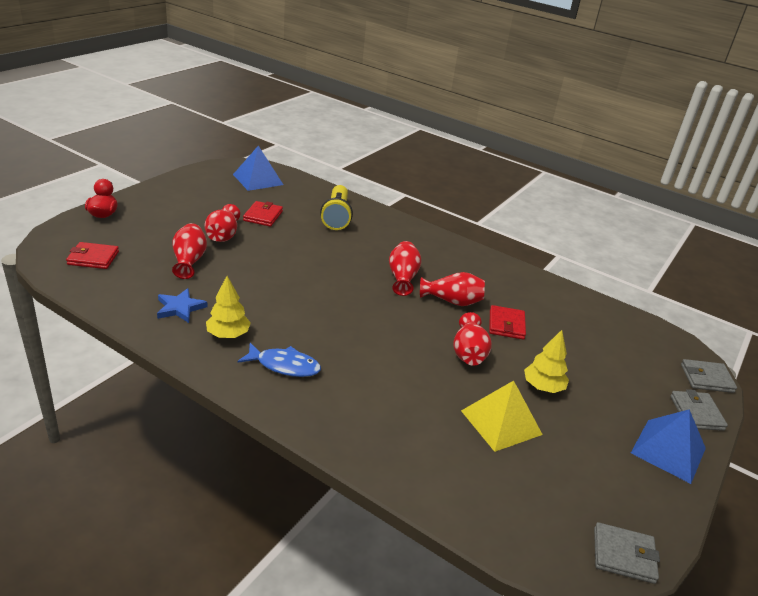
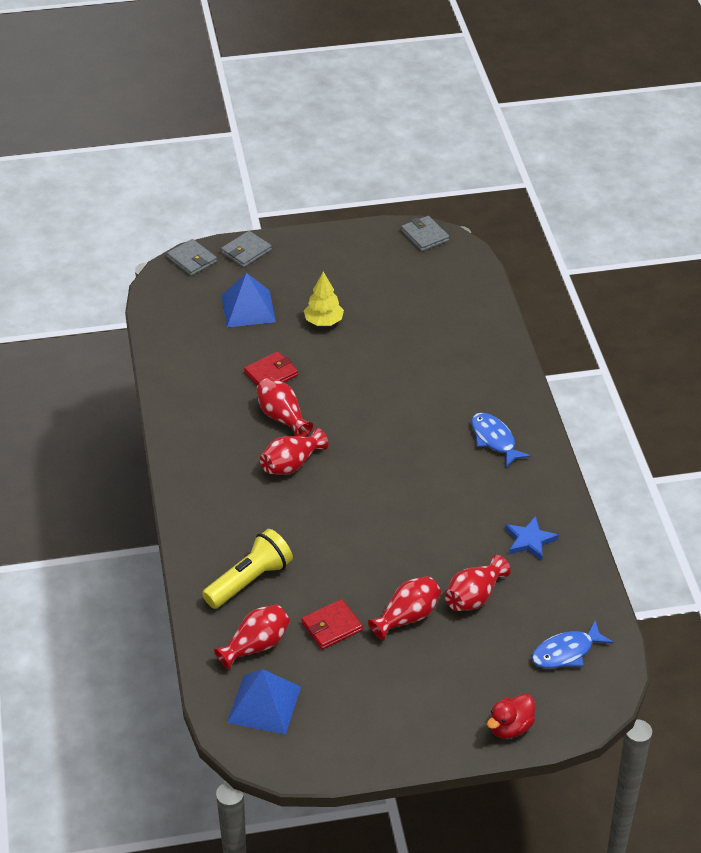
camera: 130 degrees left, 10 degrees up
(93, 258) = (566, 652): red wallet -> blue fish
(228, 335) = (512, 490): yellow tree -> none
(468, 353) = (339, 371): red vase -> red vase (256, 646)
(501, 422) = (390, 321): yellow pyramid -> none
(668, 450) = (308, 250): blue pyramid -> blue pyramid (248, 308)

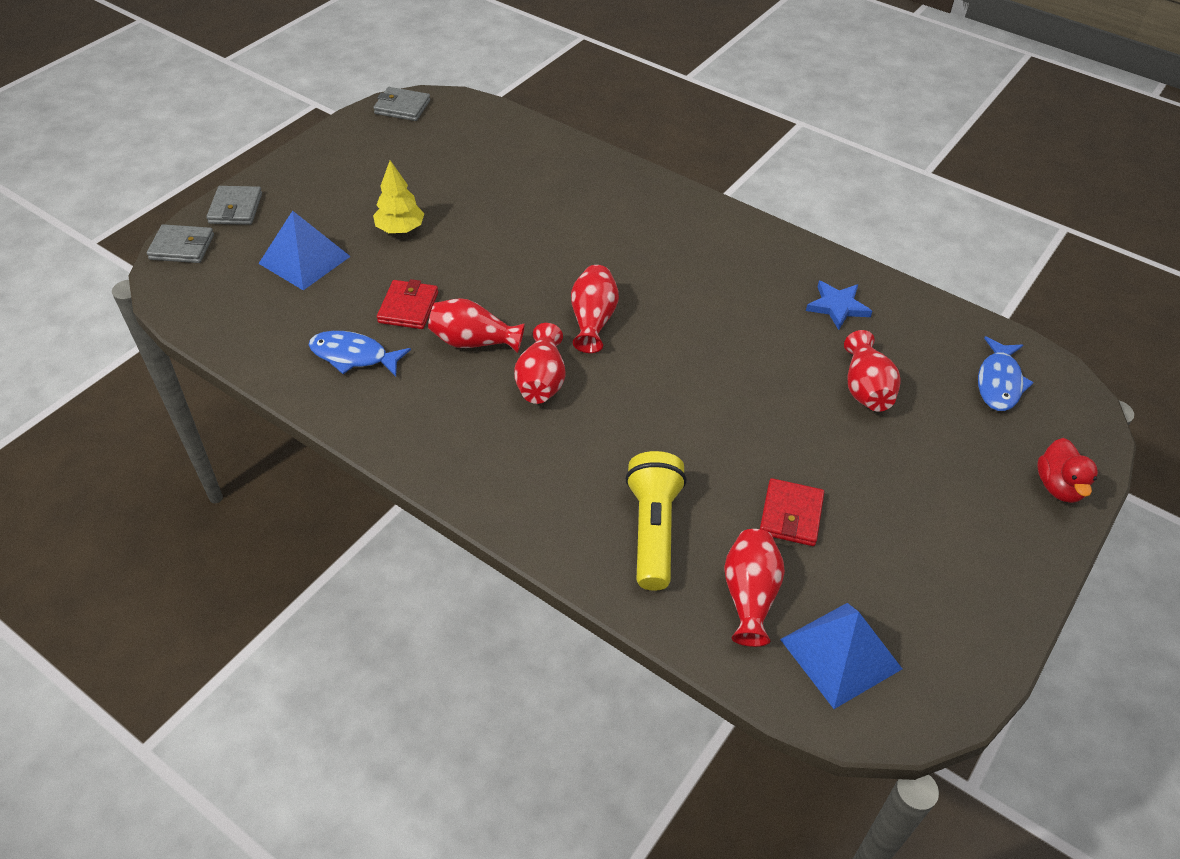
camera: 45 degrees left, 5 degrees up
(407, 617) = (840, 451): red vase -> red vase (593, 320)
(494, 439) = (692, 240): blue fish -> blue fish (353, 356)

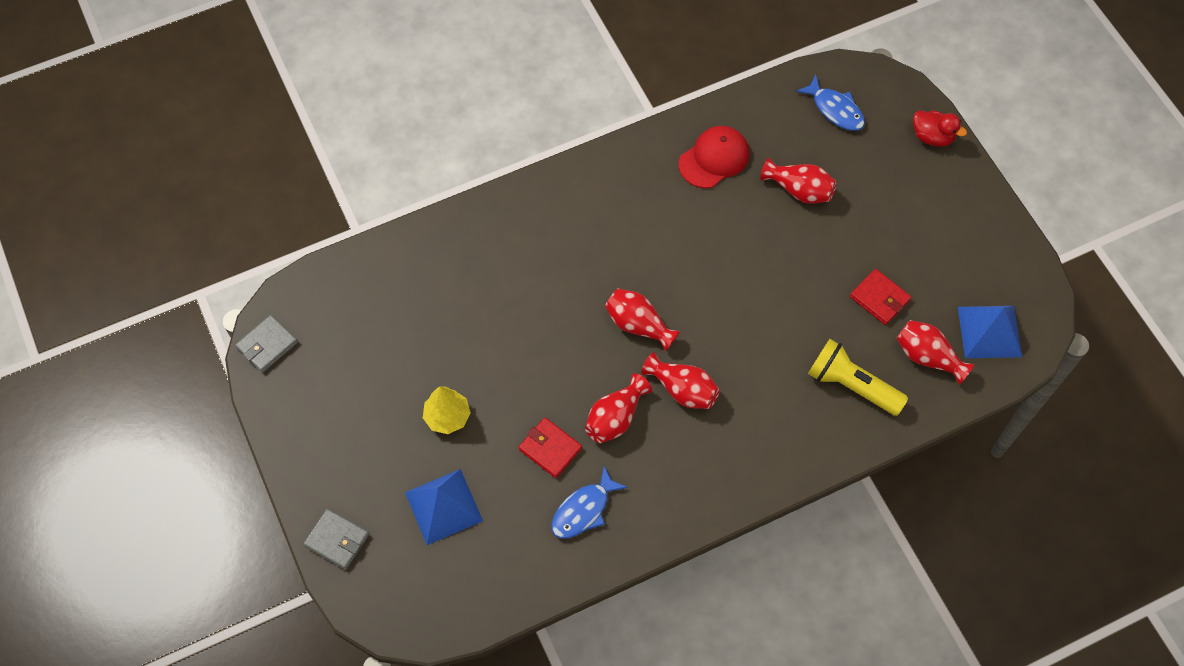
camera: 60 degrees left, 15 degrees up
(182, 247) = (367, 601): grey wallet -> none
(837, 307) = (714, 158): blue star -> red cap

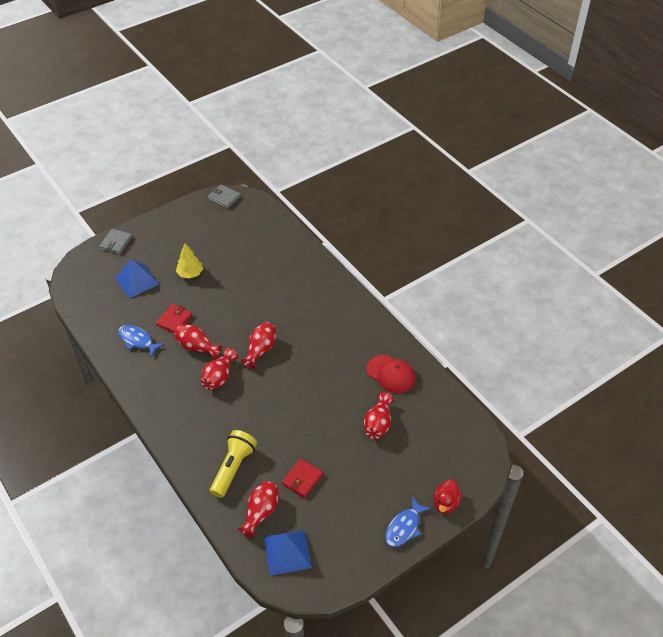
camera: 80 degrees right, 15 degrees down
(835, 109) = (451, 439): blue fish -> blue fish (404, 527)

